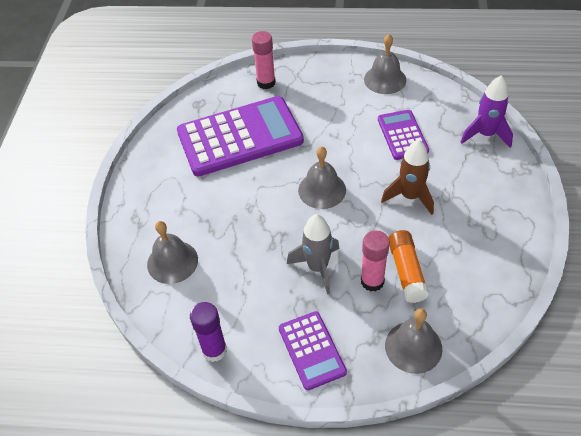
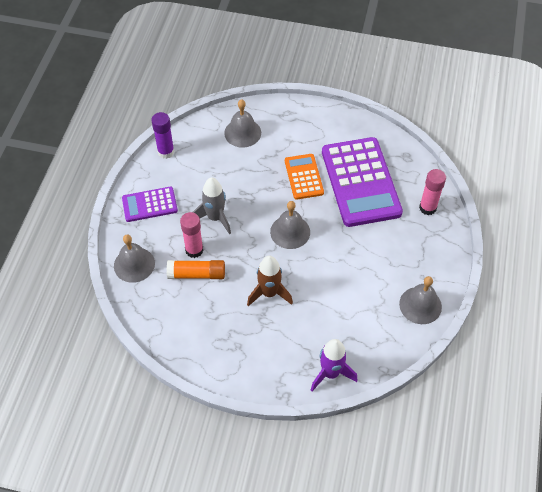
camera: 95 degrees right, 5 degrees up
(239, 188) = (304, 177): none -> orange calculator
(402, 135) = (342, 303): purple calculator -> none

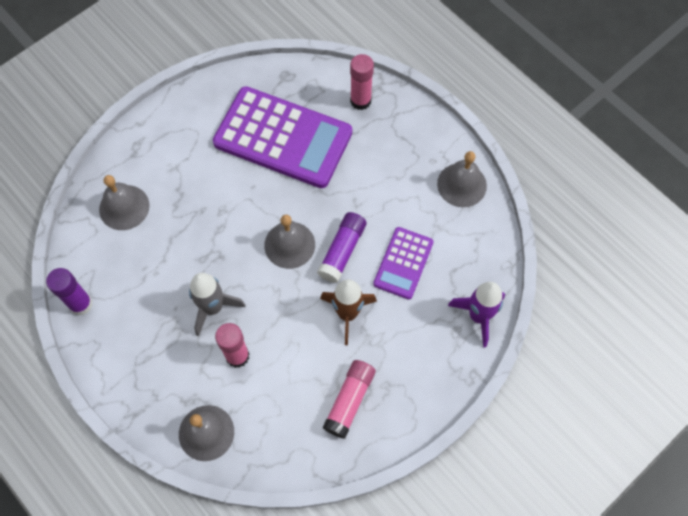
camera: 55 degrees left, 10 degrees up
(149, 204) = (139, 366): purple calculator -> purple calculator (403, 263)
(197, 274) = (270, 372): orange glue stick -> none
(211, 330) = (349, 400): none -> pink glue stick
(304, 177) = (232, 186): orange calculator -> none
(310, 263) = (342, 251): none -> purple glue stick

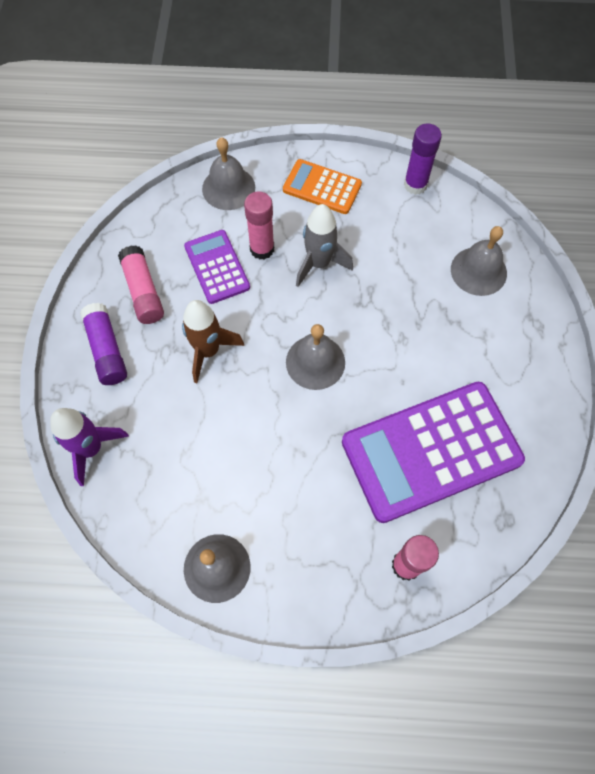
camera: 135 degrees right, 0 degrees up
(142, 366) = (322, 187): none -> orange calculator
(342, 251) = (265, 397): purple glue stick -> purple glue stick (107, 350)
(403, 263) = (201, 435): purple calculator -> purple calculator (217, 267)

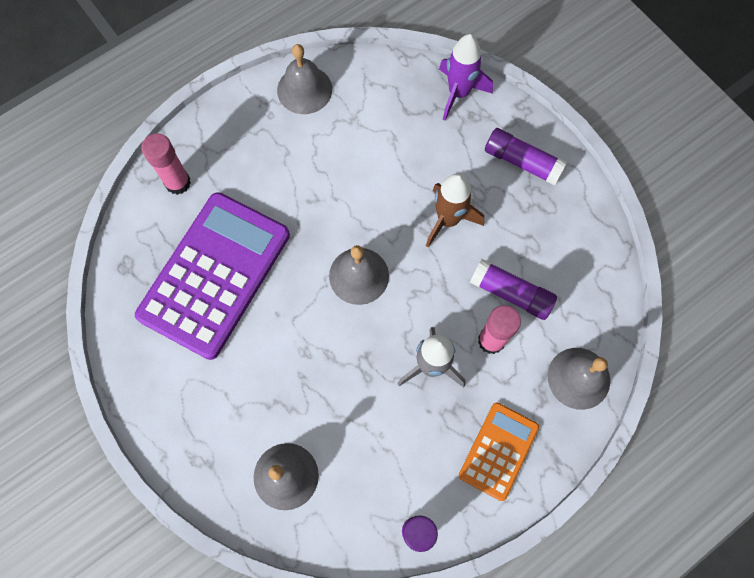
camera: 140 degrees right, 5 degrees up
(143, 291) = (545, 226): pink glue stick -> none
(217, 267) = (511, 293): purple calculator -> purple glue stick
(322, 187) = (498, 451): orange calculator -> orange calculator turned 45 degrees counterclockwise

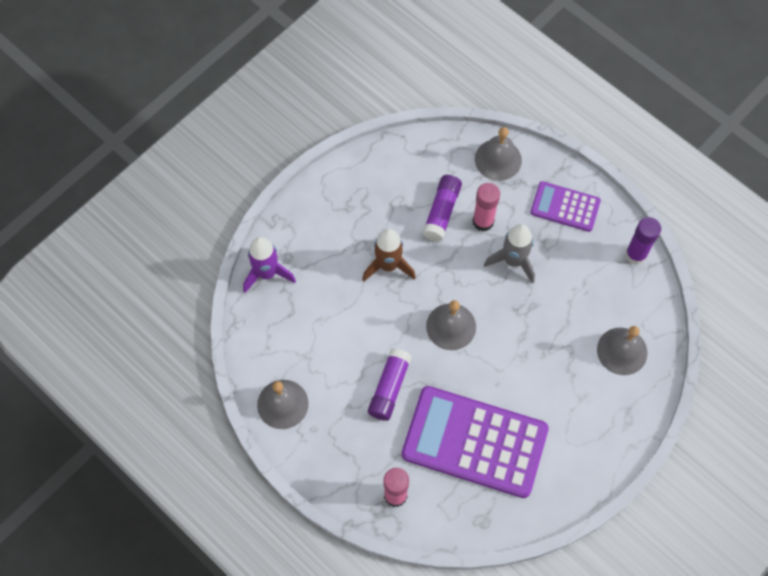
camera: 100 degrees left, 5 degrees down
(498, 451) = (565, 207): orange calculator -> purple calculator
(522, 162) = (325, 216): purple glue stick -> purple glue stick (389, 388)

